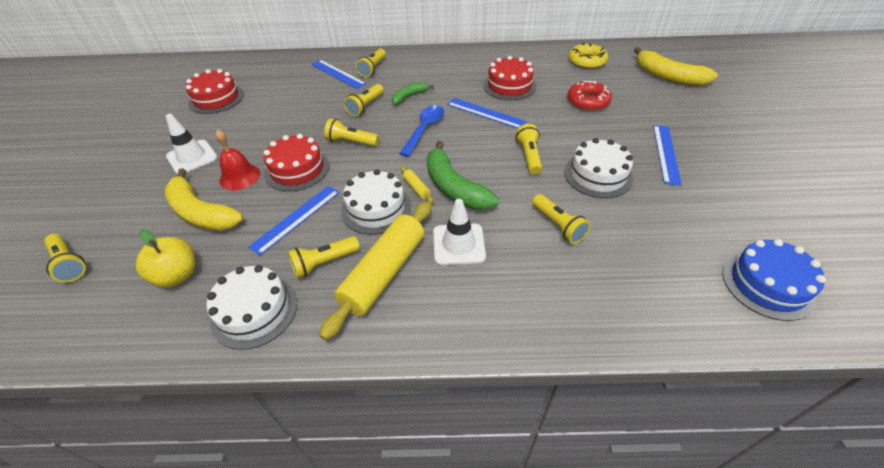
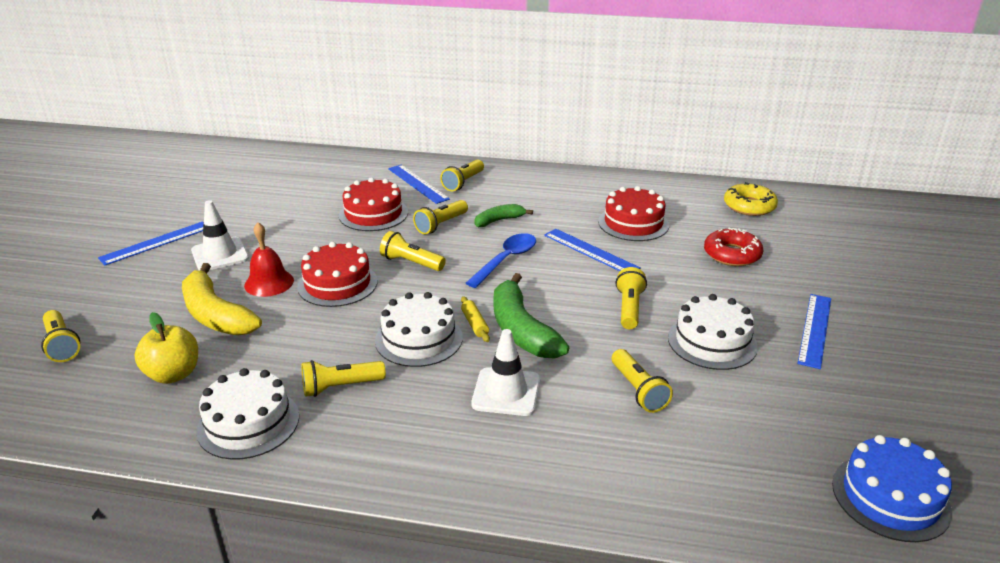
camera: 10 degrees right, 15 degrees down
(216, 98) = (264, 194): red cake -> red cake (373, 214)
(296, 218) = (322, 336): blue ruler -> blue ruler (156, 243)
(384, 273) = (407, 408): yellow rolling pin -> none
(668, 76) = (856, 238): yellow banana -> none

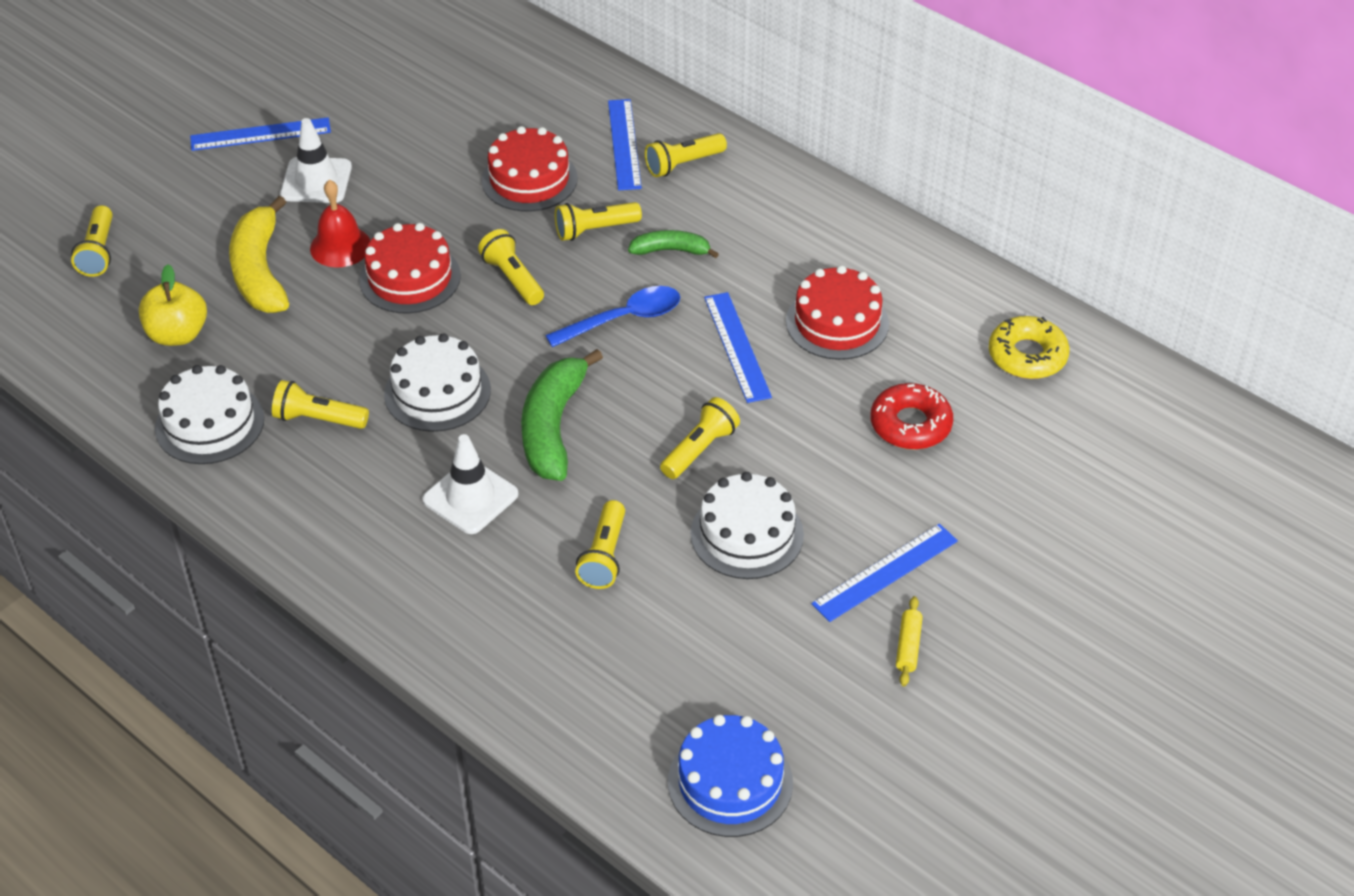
camera: 30 degrees right, 15 degrees up
(475, 324) = (510, 397): yellow rolling pin -> yellow rolling pin (908, 646)

